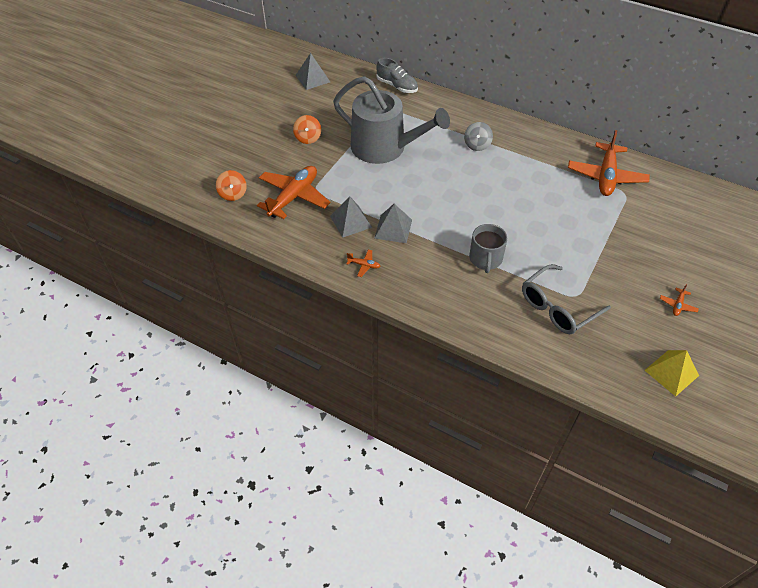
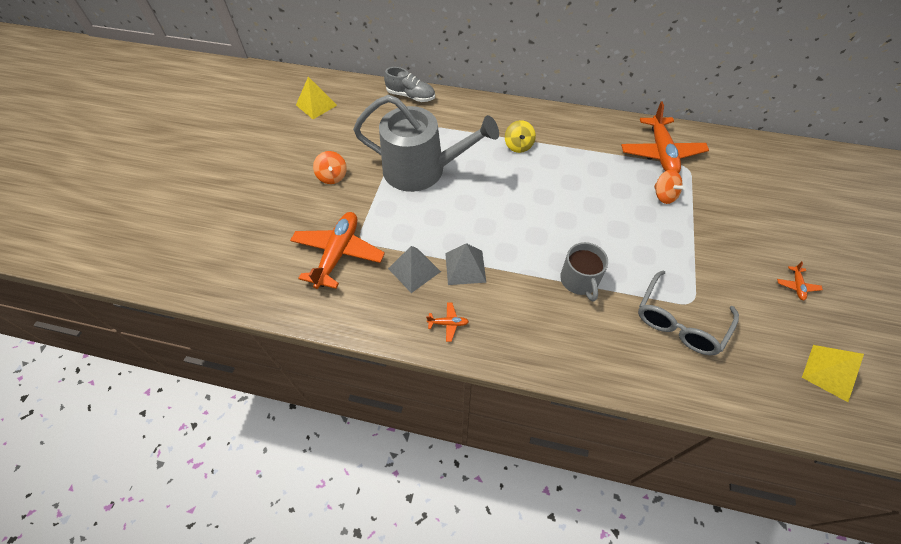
camera: 15 degrees left, 5 degrees up
(233, 194) = (264, 267): orange spinning top -> orange spinning top (664, 195)
(312, 78) = (316, 105): grey pyramid -> yellow pyramid
(477, 145) = (518, 146): grey spinning top -> yellow spinning top

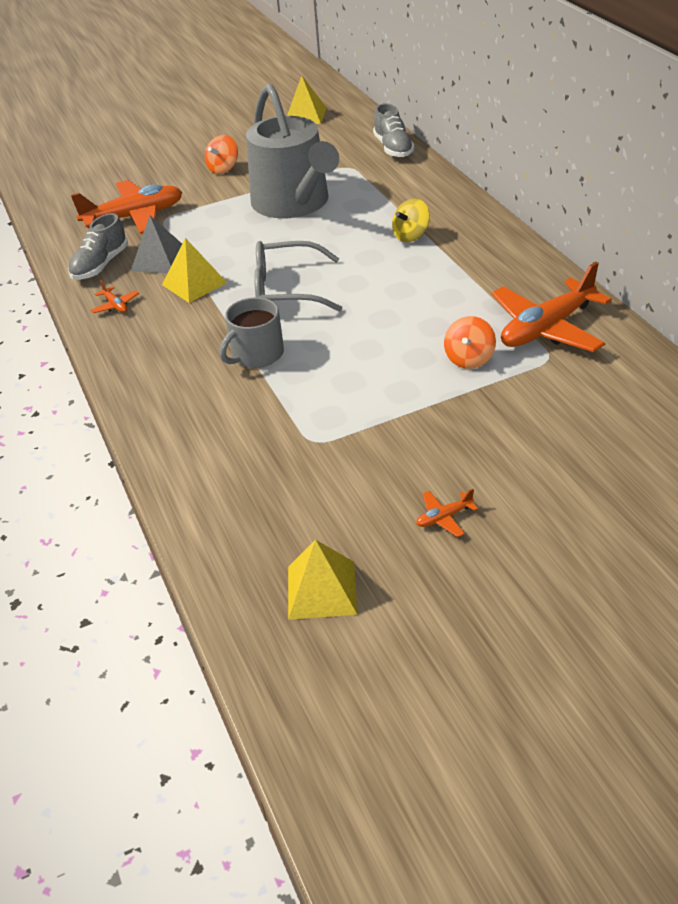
camera: 55 degrees right, 15 degrees down
(383, 306) = (100, 265): none -> grey shoe
(465, 267) = (194, 283): grey pyramid -> yellow pyramid
(679, 322) = (272, 443): grey glasses -> grey glasses (286, 290)

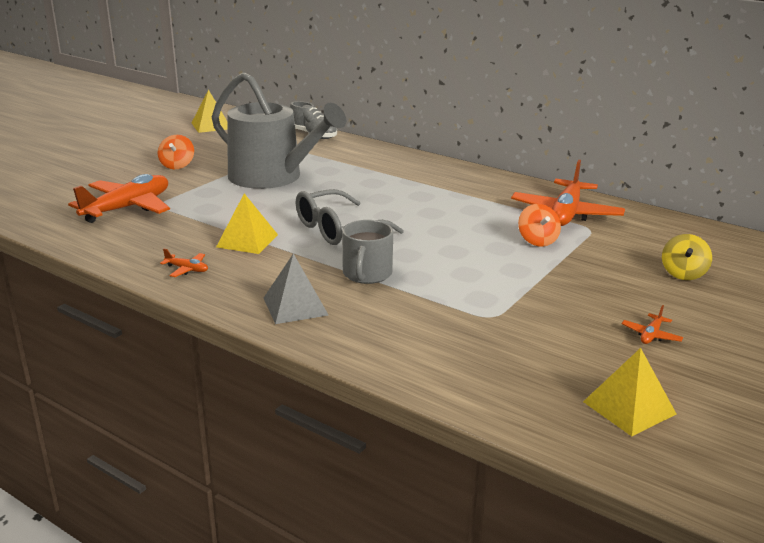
camera: 35 degrees left, 15 degrees down
(100, 265) = (134, 245): grey shoe -> none
(159, 260) = (191, 231): grey pyramid -> grey pyramid (295, 306)
(411, 236) = (396, 181): yellow spinning top -> yellow spinning top (683, 273)

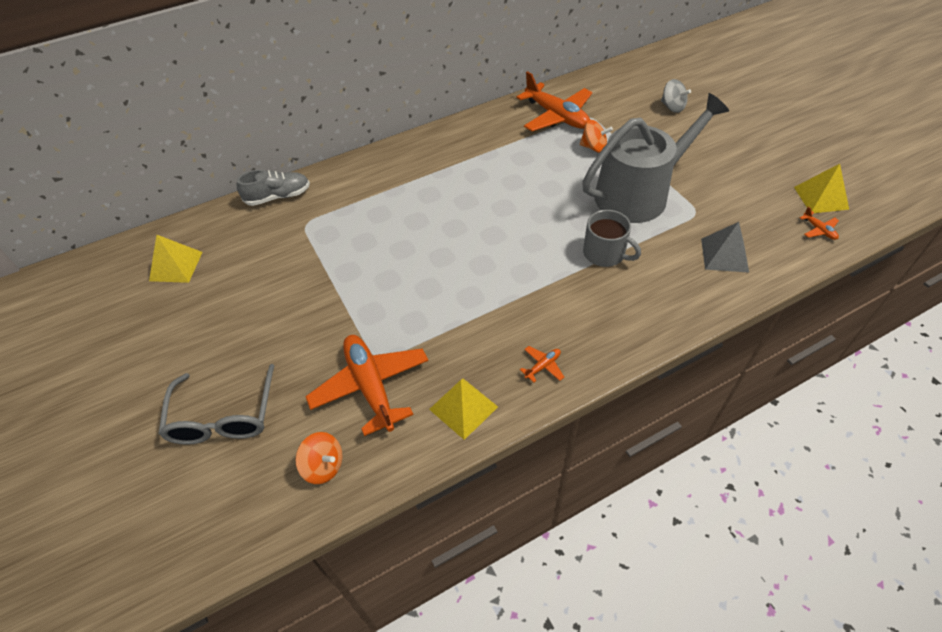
camera: 60 degrees left, 25 degrees up
(177, 165) = (279, 322): orange spinning top -> orange spinning top (324, 466)
(247, 240) = (504, 310): yellow pyramid -> yellow pyramid (463, 408)
(272, 177) = (368, 255): grey watering can -> grey watering can (639, 194)
(295, 306) = (641, 311): grey pyramid -> grey pyramid (724, 255)
(337, 229) = (514, 245): grey glasses -> grey glasses (223, 417)
(651, 335) = (744, 154): orange plane -> orange plane (819, 230)
(683, 273) = (672, 107): yellow spinning top -> grey spinning top

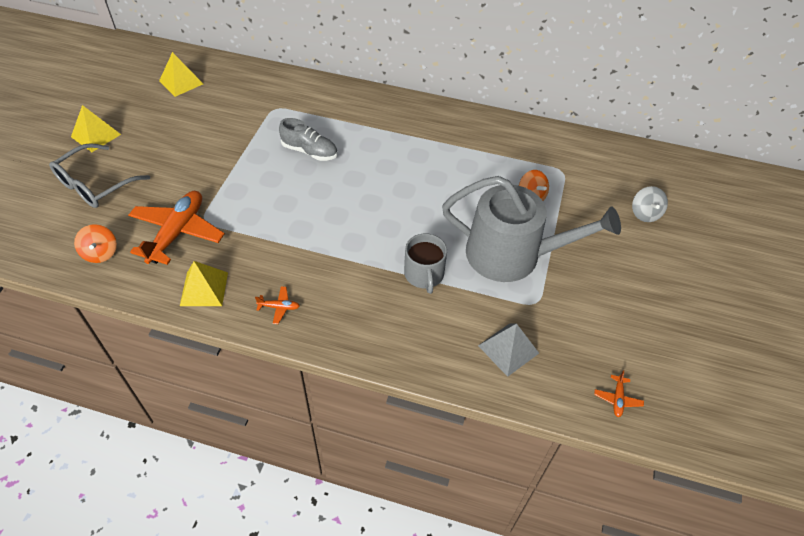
camera: 40 degrees right, 0 degrees up
(278, 196) = (283, 80): grey shoe -> grey shoe (309, 151)
(556, 116) = (538, 154): orange plane -> none
(821, 198) = (661, 379): yellow pyramid -> yellow pyramid (96, 135)

